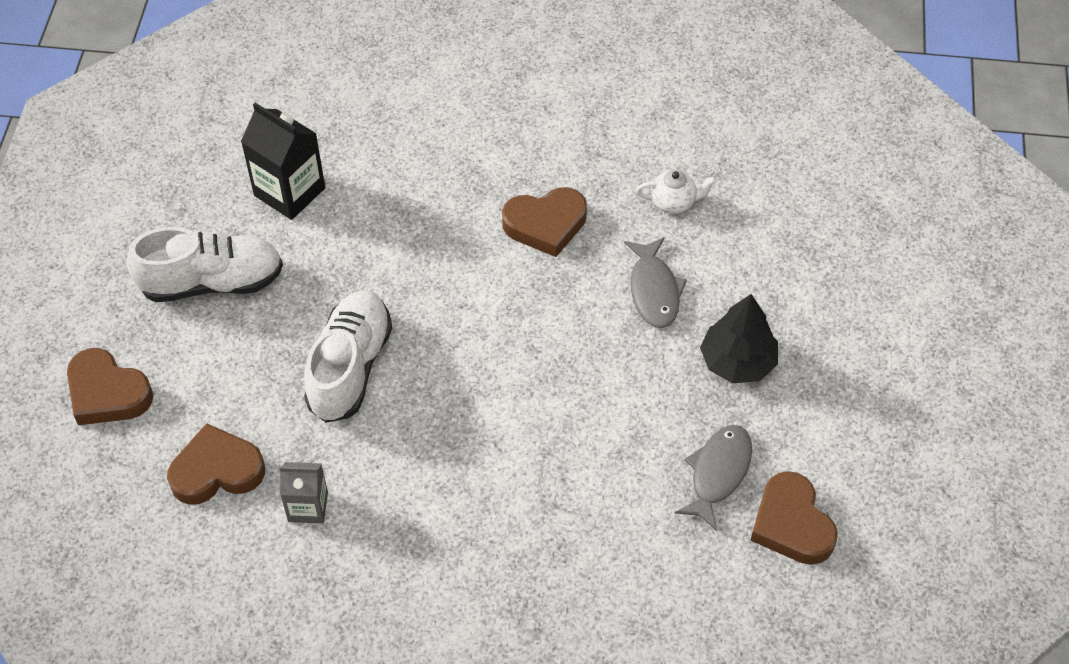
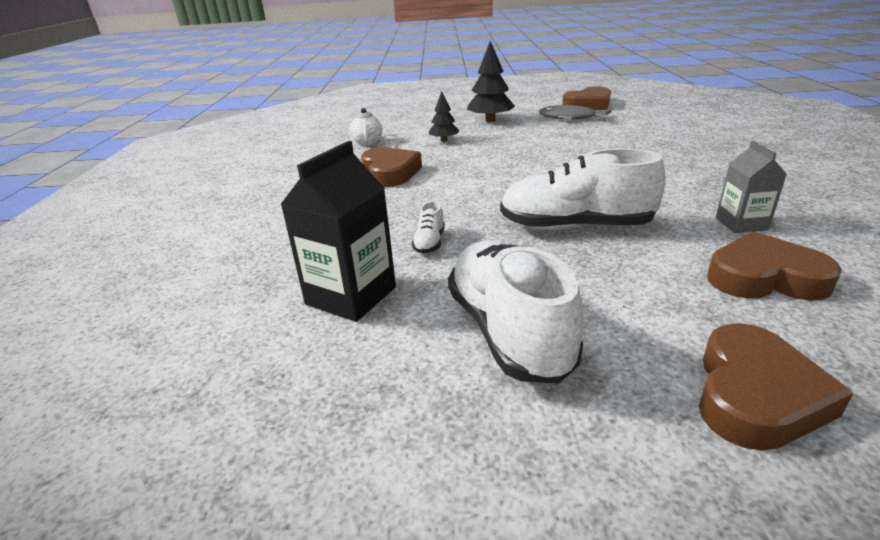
camera: 95 degrees left, 25 degrees down
(217, 471) = (764, 277): brown heart -> brown heart turned 120 degrees clockwise
(357, 248) = (429, 243): none -> white shoe
(654, 290) = (444, 140): grey fish -> black tree

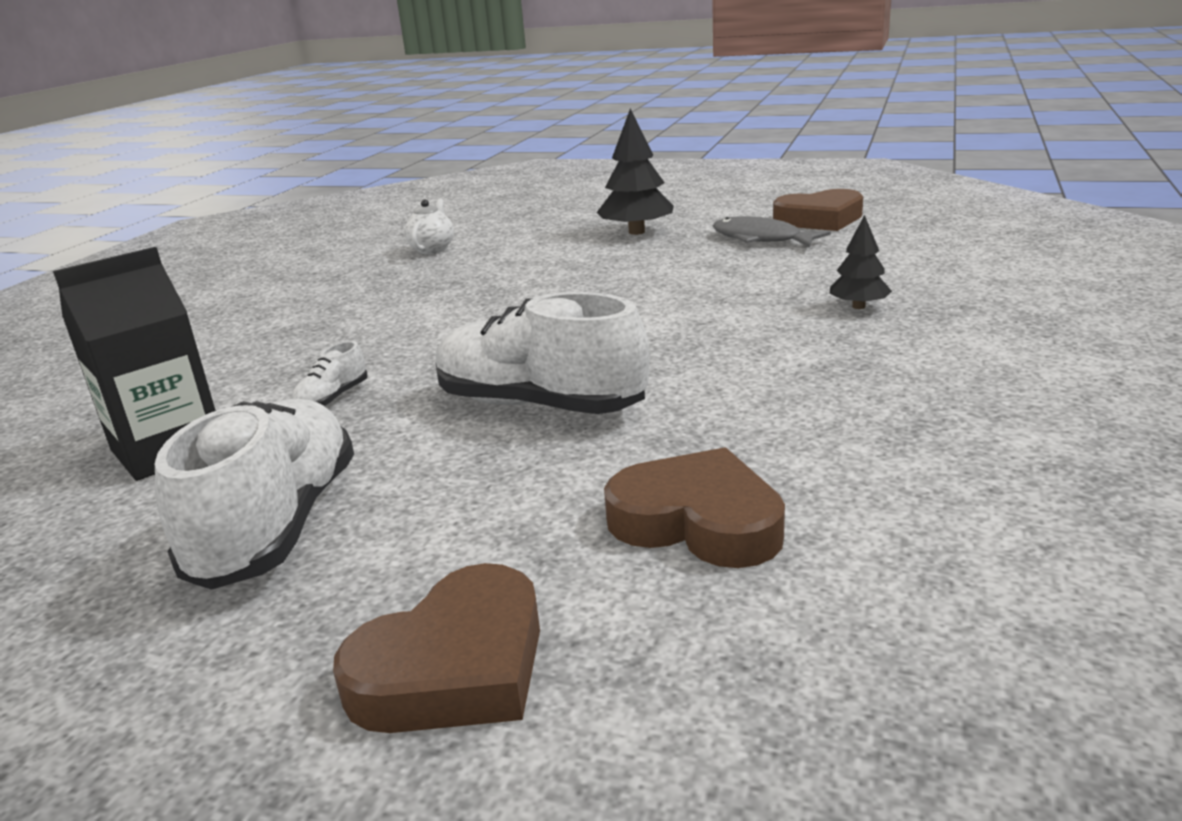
camera: 20 degrees right, 5 degrees down
(390, 172) = (405, 297): brown heart -> none
(444, 140) = (533, 257): black tree -> black tree (858, 306)
(741, 224) = (783, 438): grey carton -> none

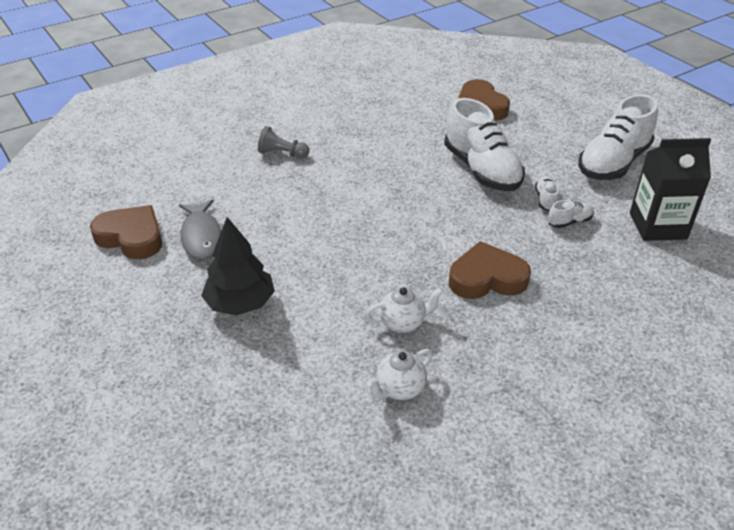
camera: 145 degrees left, 15 degrees up
(390, 409) = (546, 200): none -> white shoe
(454, 667) = (576, 103): brown heart -> brown heart (487, 278)
(471, 269) = (403, 323): none -> white teapot
(858, 306) = (282, 154): black tree -> grey pawn

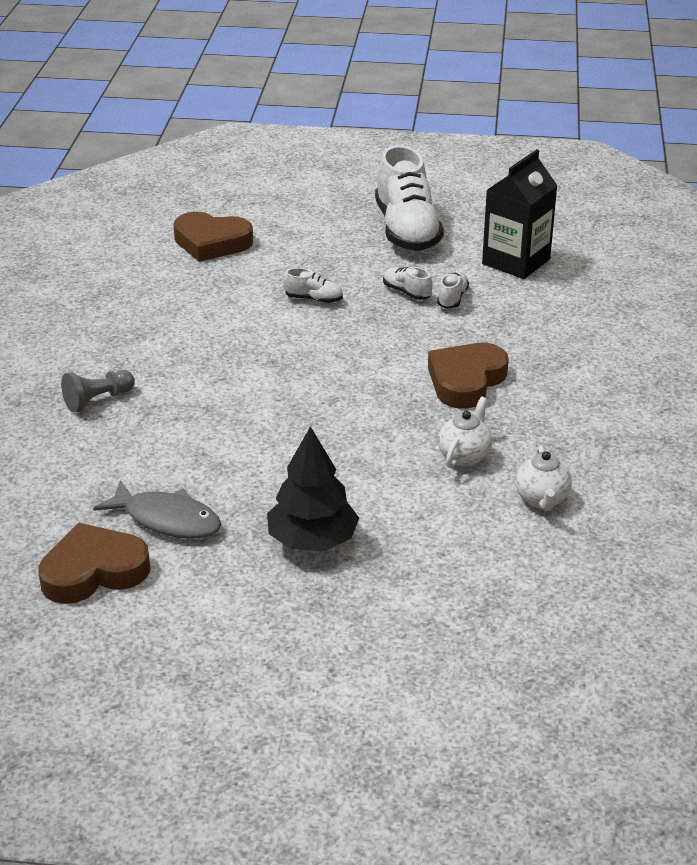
camera: 50 degrees left, 5 degrees down
(481, 170) = (313, 299): white shoe -> white shoe, size x0.43

